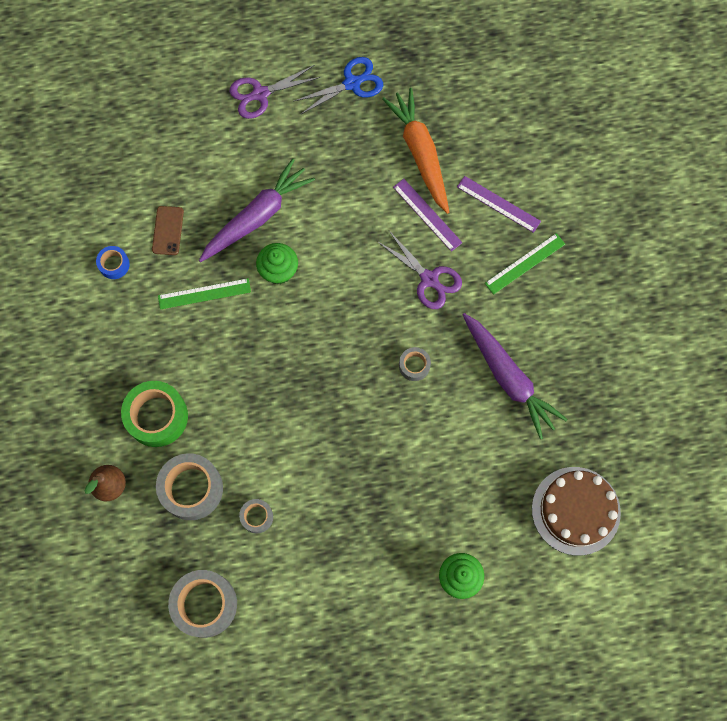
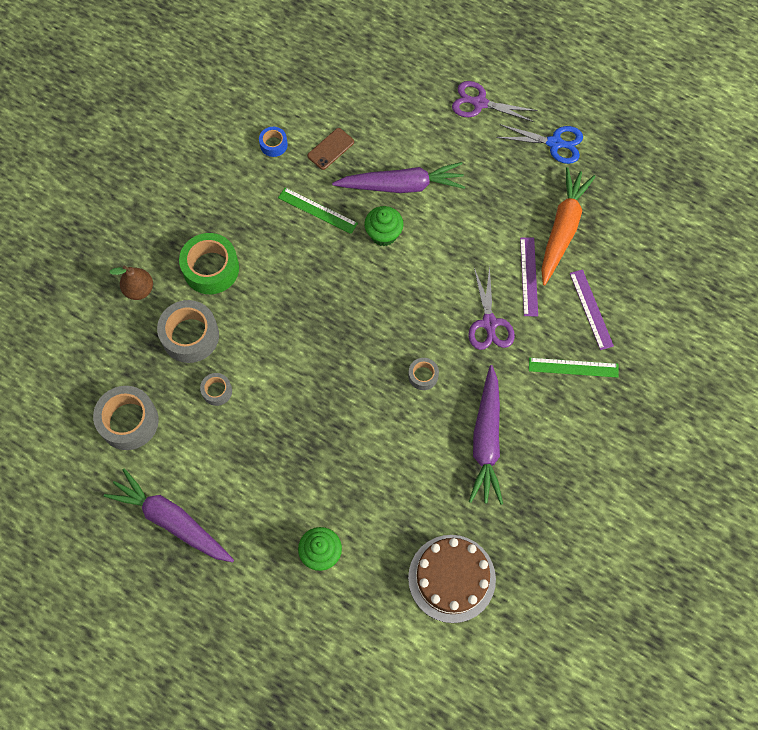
camera: 40 degrees right, 5 degrees down
(316, 655) = (171, 520): none -> purple carrot

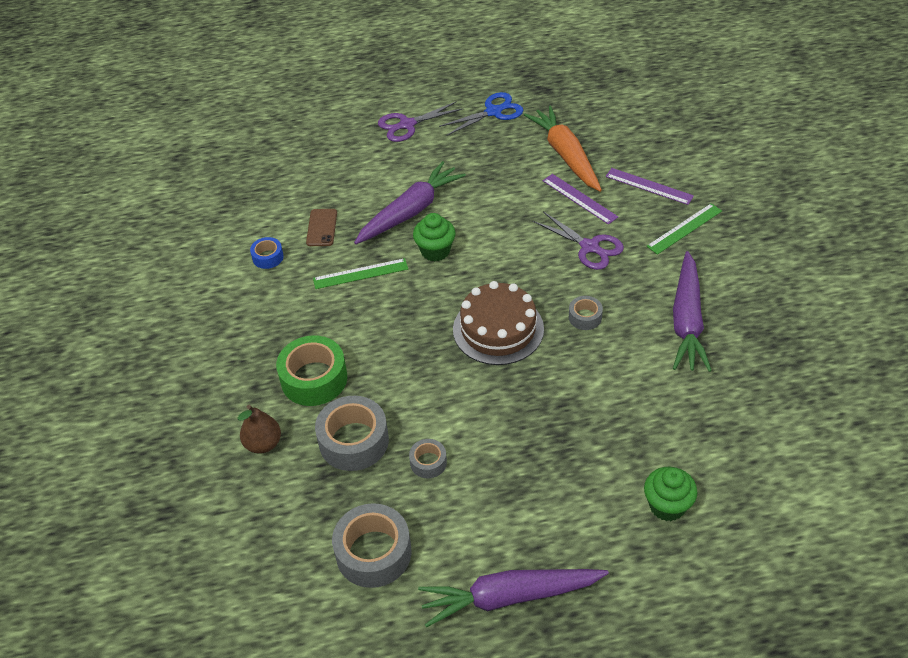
camera: 40 degrees left, 20 degrees down
(451, 578) = (786, 432): brown cake -> brown cake (498, 329)
(486, 440) = (687, 321): purple carrot -> purple carrot turned 45 degrees clockwise

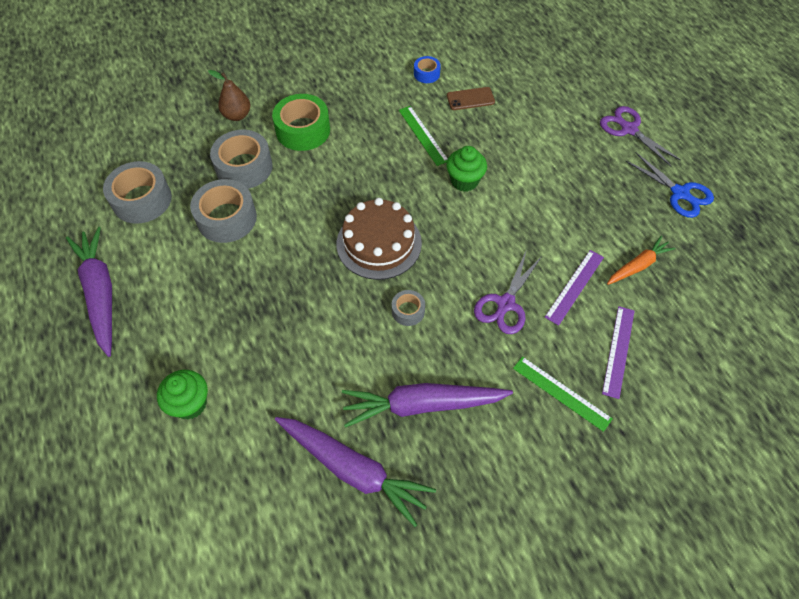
camera: 75 degrees right, 10 degrees up
(410, 211) = (510, 154): purple carrot -> purple carrot (353, 470)
(428, 462) = (227, 218): grey tape -> grey tape, size x1.94
(565, 155) = (638, 265): orange carrot -> orange carrot, size x0.57

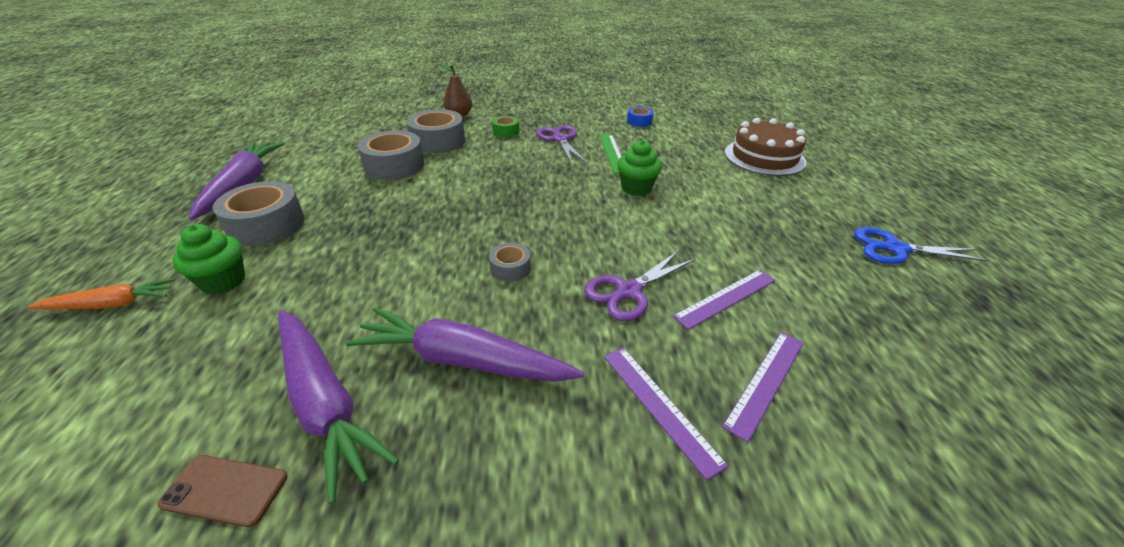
camera: 20 degrees right, 20 degrees down
(142, 200) = (339, 142): grey tape -> grey tape (266, 225)
(303, 130) = (506, 131): green tape -> green tape, size x0.52
(379, 243) = (518, 211): brown cake -> brown cake (764, 157)
(470, 99) = (672, 141): brown phone -> brown phone (225, 490)
(561, 393) = (660, 406): green ruler -> purple ruler
(629, 129) = (839, 189): purple scissors -> purple scissors (560, 139)
(638, 265) = (821, 299): orange carrot -> orange carrot (112, 304)
(680, 193) = (895, 249): blue scissors -> blue scissors turned 120 degrees clockwise

